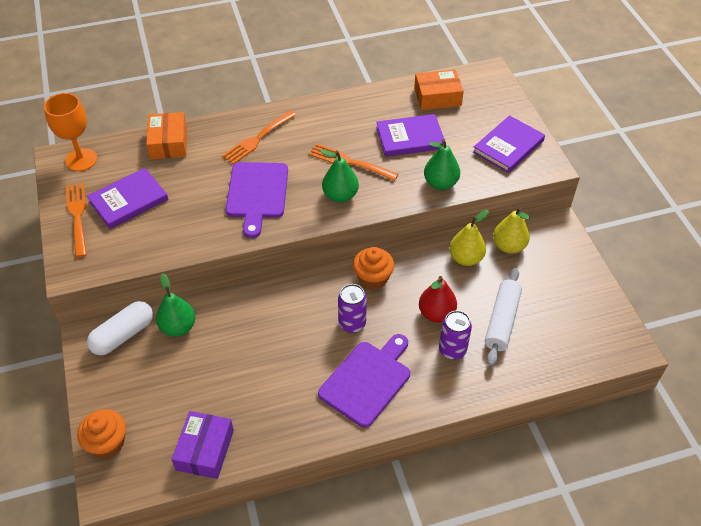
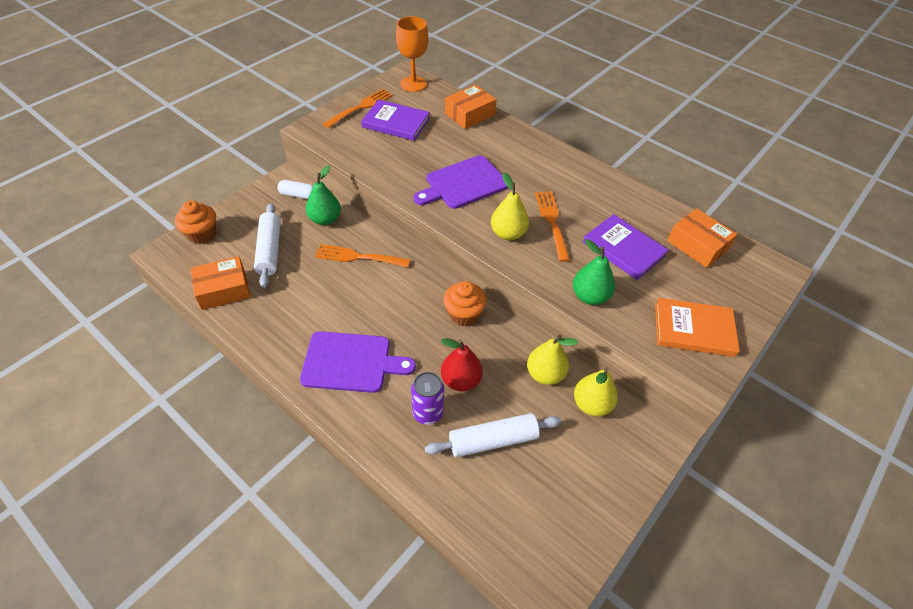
camera: 55 degrees right, 0 degrees up
(123, 335) = (298, 195): white capsule -> white capsule, size x0.66
(182, 390) = (269, 250): none -> white rolling pin
(205, 450) = (223, 289): purple box -> orange box
(257, 139) = (521, 156): orange fork -> orange fork (358, 257)
(340, 196) = (508, 234): green pear -> yellow pear
(352, 323) = (404, 323): purple can -> none
(508, 146) = (694, 329): purple book -> orange book

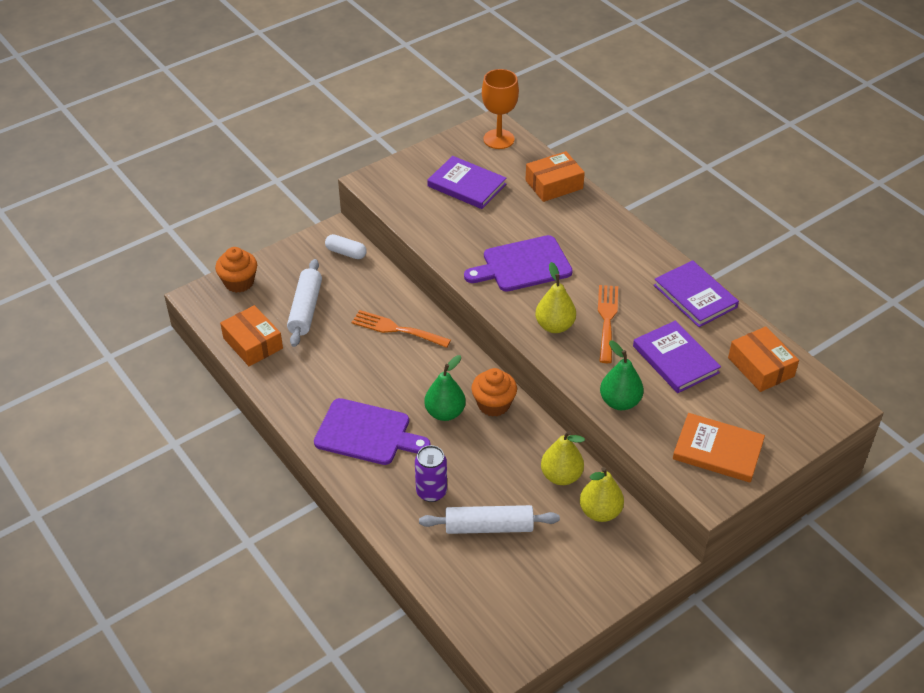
camera: 15 degrees right, 5 degrees down
(223, 289) = (253, 343): orange box -> orange box turned 60 degrees clockwise
(325, 219) = (370, 284): green pear -> green pear (445, 413)
(361, 107) = (432, 162): orange fork -> none
(461, 380) = (472, 467): red pear -> none
(618, 191) = (695, 296): none -> purple book

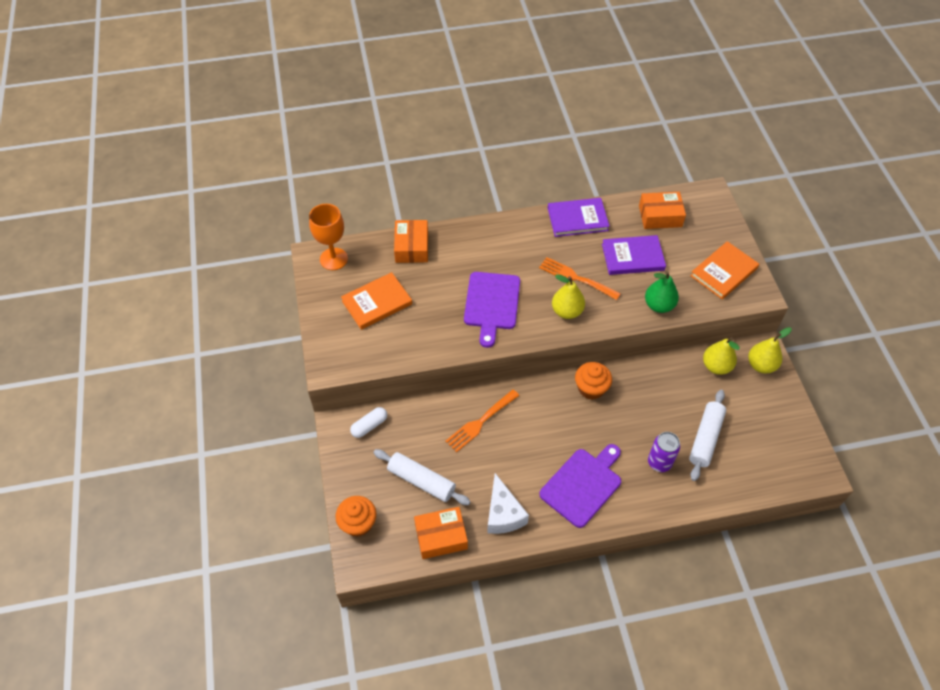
camera: 65 degrees left, 10 degrees up
(300, 380) = (503, 514): none -> white cheese
(445, 413) = (585, 423): green pear -> none
(466, 185) = (377, 302): purple book -> orange book
(561, 476) = (676, 375): yellow pear -> yellow pear (761, 365)

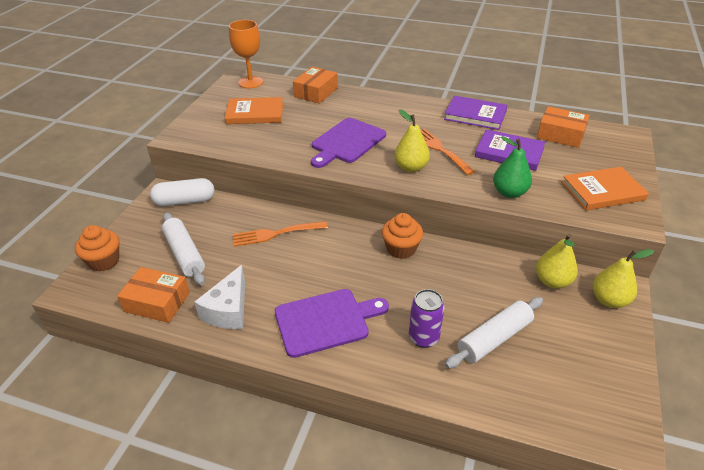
camera: 30 degrees right, 15 degrees down
(369, 426) = (185, 201): white capsule -> white capsule, size x1.52

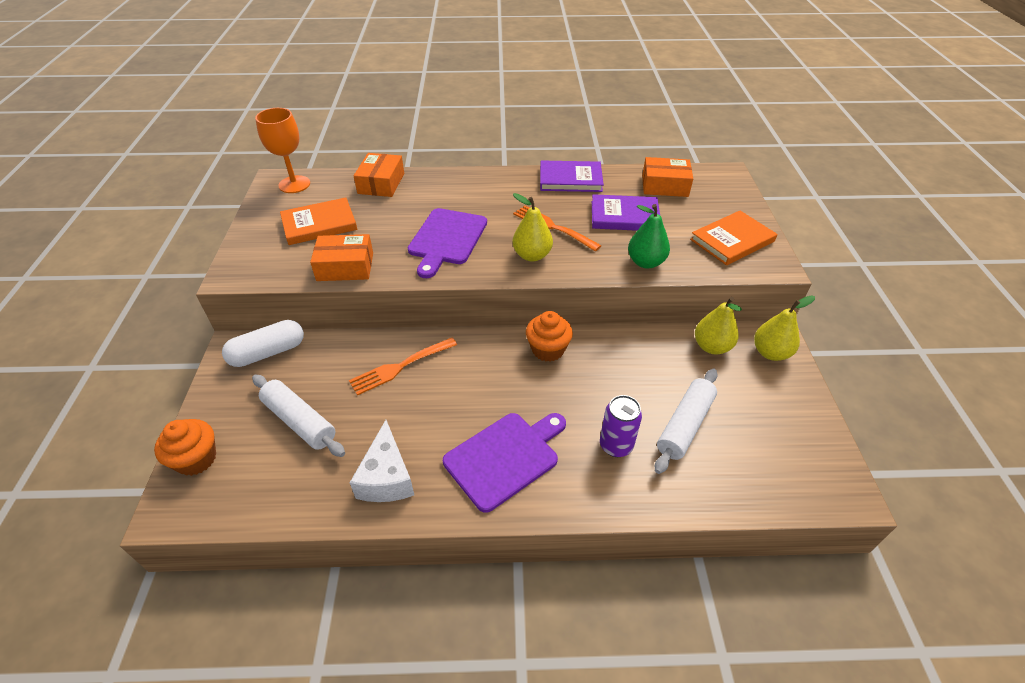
camera: 20 degrees left, 5 degrees up
(157, 302) = (293, 493): orange box -> orange box (345, 266)

